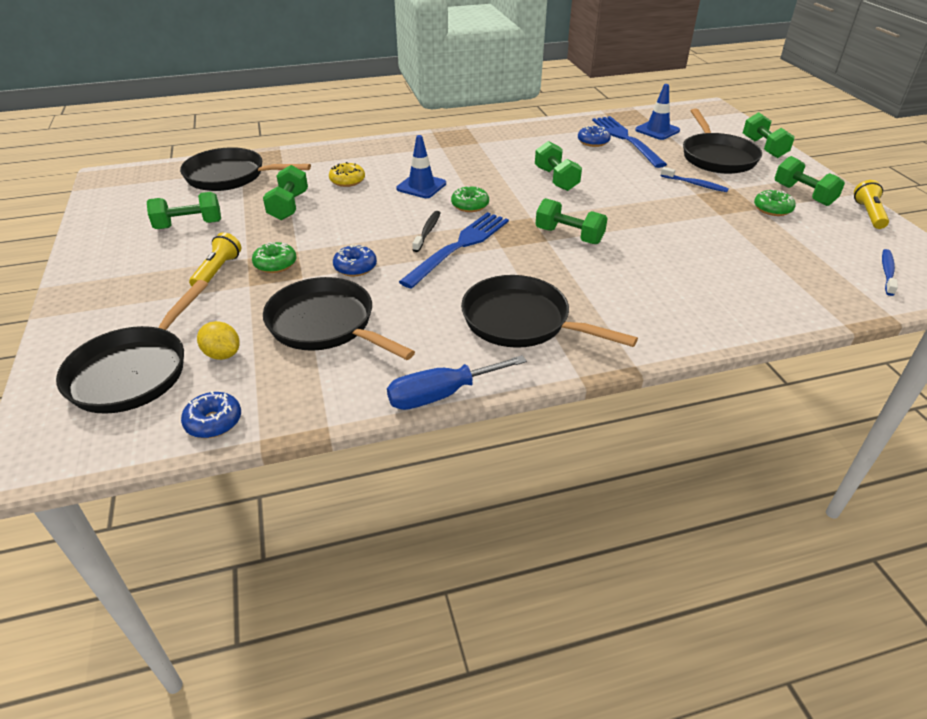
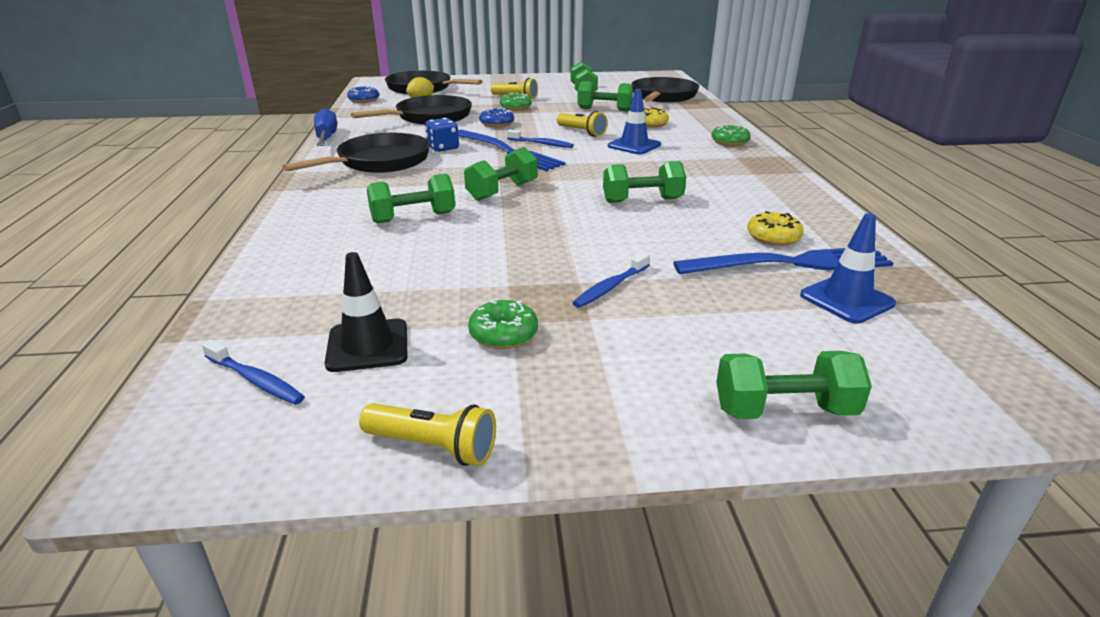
camera: 100 degrees right, 10 degrees down
(381, 213) = (582, 132): none -> yellow flashlight
(427, 231) = (541, 144): black toothbrush -> blue toothbrush
(459, 288) = (443, 148): none -> blue dice
(470, 205) = (586, 160): green donut -> green donut (729, 142)
(593, 142) = (773, 237): blue donut -> yellow donut
(717, 157) = (723, 334): black pan -> none
(803, 195) = (543, 387): green dumbbell -> green dumbbell (413, 218)
(823, 246) = (368, 346): none -> black traffic cone

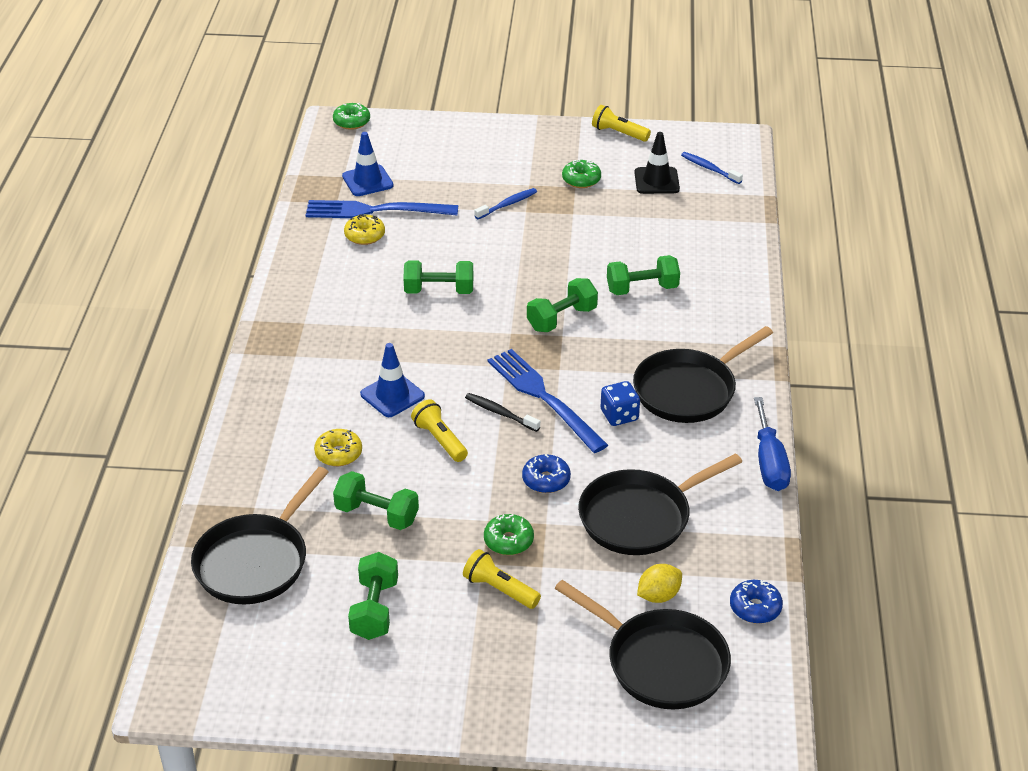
camera: 170 degrees left, 10 degrees up
(541, 144) = (500, 413): blue toothbrush -> black toothbrush
(729, 142) = (275, 390): green donut -> green donut (351, 122)
(784, 410) = (458, 131): green dumbbell -> none

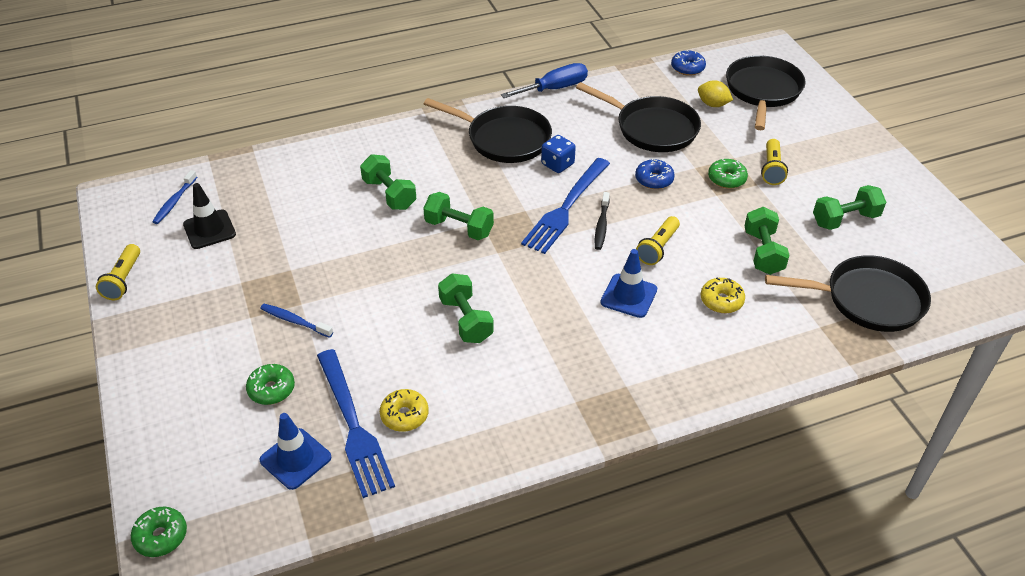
camera: 115 degrees left, 5 degrees up
(581, 180) = (226, 281): green donut -> green donut (271, 389)

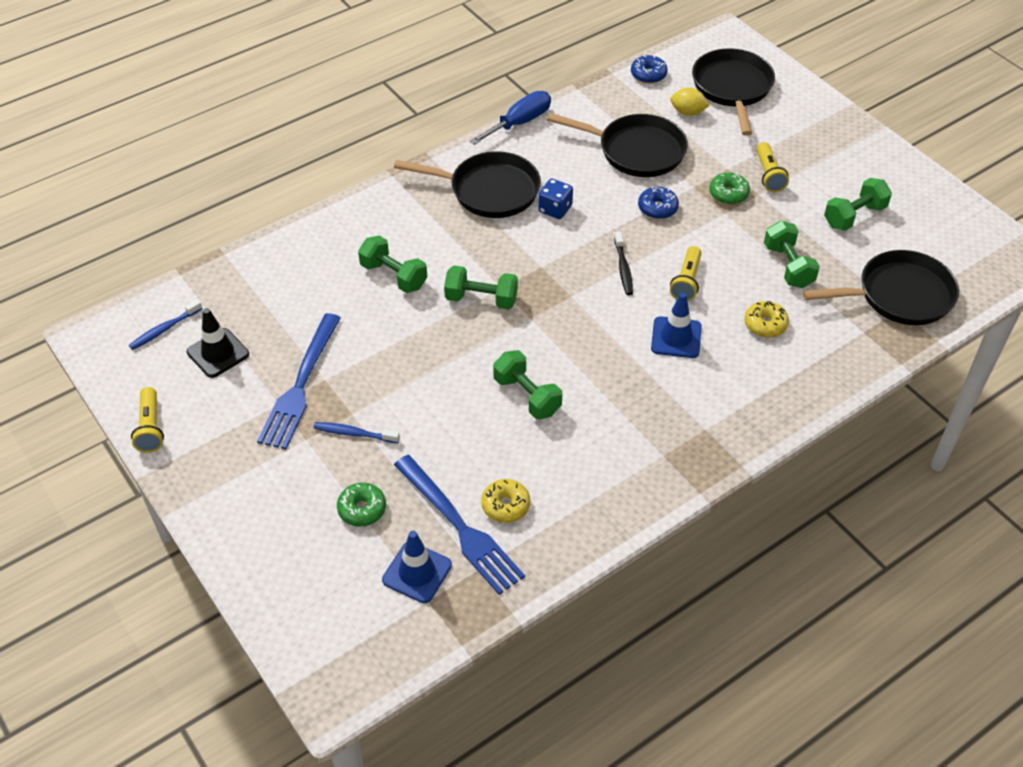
camera: 15 degrees left, 5 degrees up
(161, 536) = (318, 678): green donut -> none
(174, 202) = (164, 329): blue toothbrush -> blue toothbrush turned 45 degrees clockwise
(565, 209) = (581, 257): blue fork -> blue fork (300, 386)

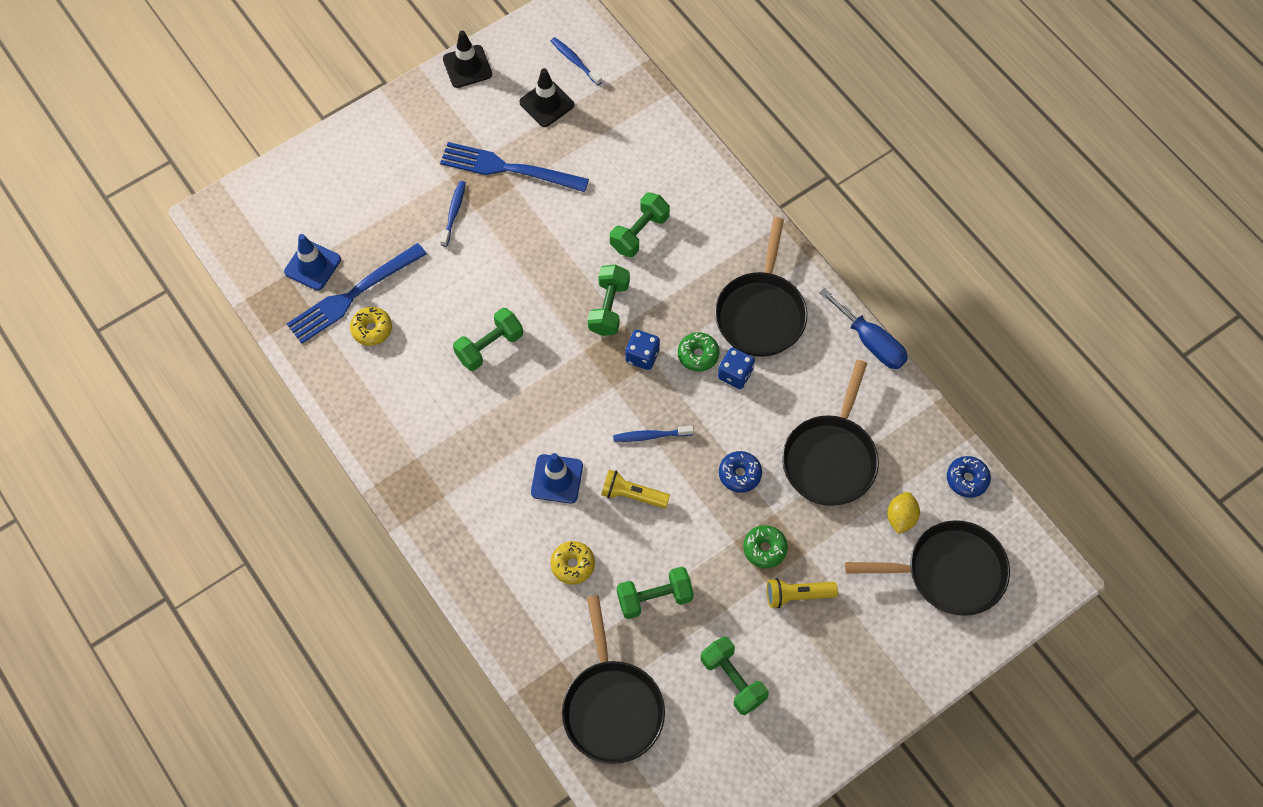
camera: 90 degrees right, 15 degrees up
(150, 428) = (467, 67): yellow flashlight -> black traffic cone
(362, 509) = (376, 223): green donut -> green donut (698, 355)
(536, 274) = (642, 356): none -> blue dice
(623, 268) = (650, 436): black toothbrush -> blue toothbrush

